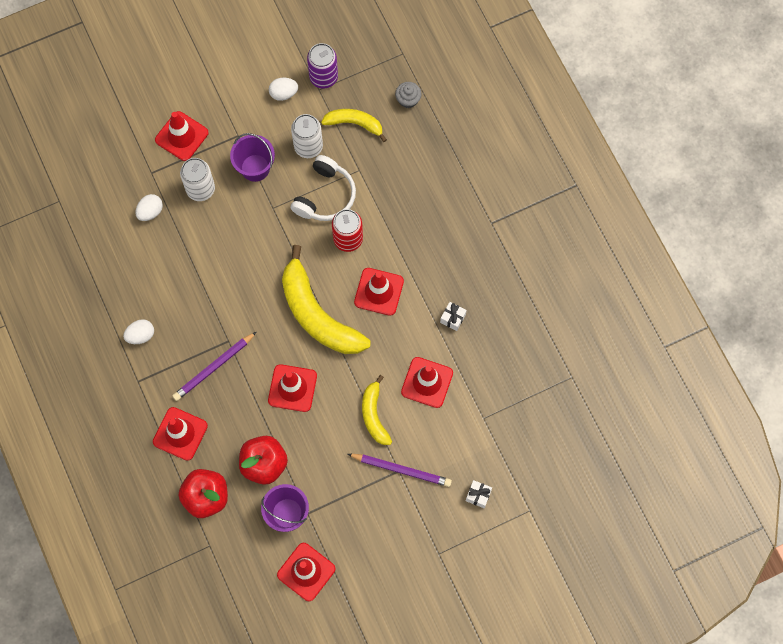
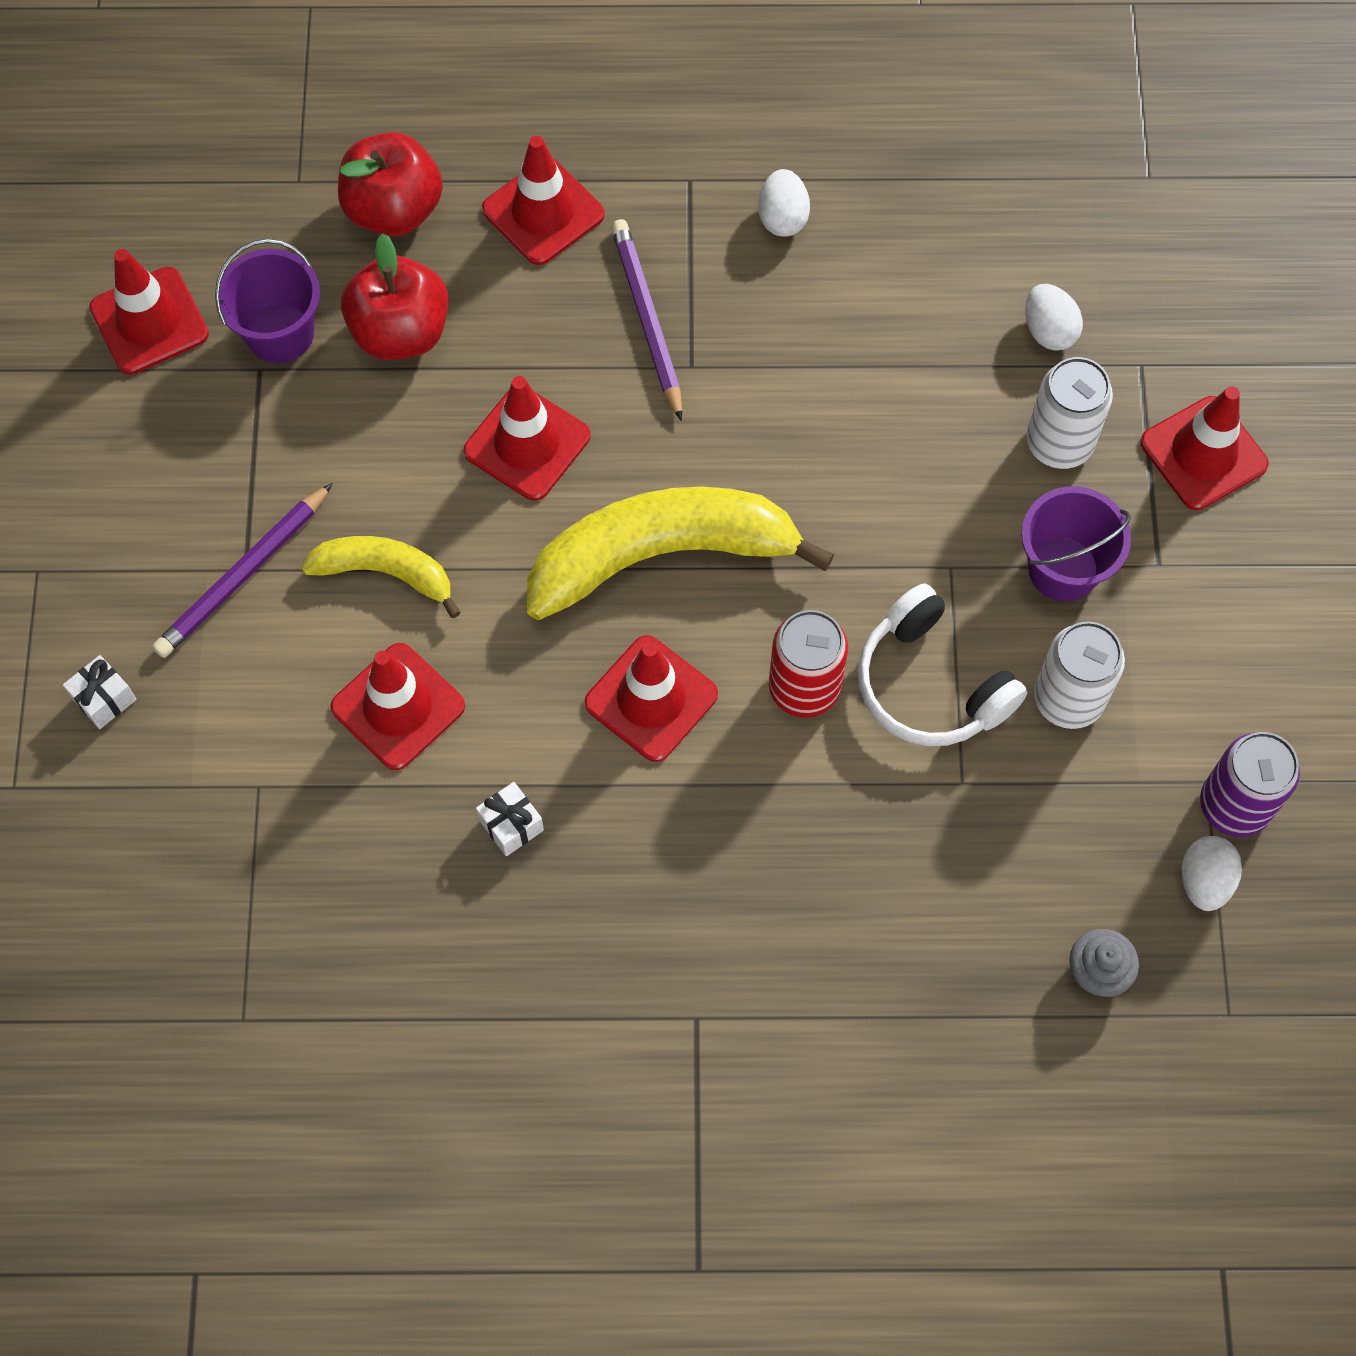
camera: 115 degrees right, 5 degrees down
(283, 93) = (1226, 701): white egg -> white egg (1204, 881)
(355, 124) = (1083, 823): yellow banana -> none

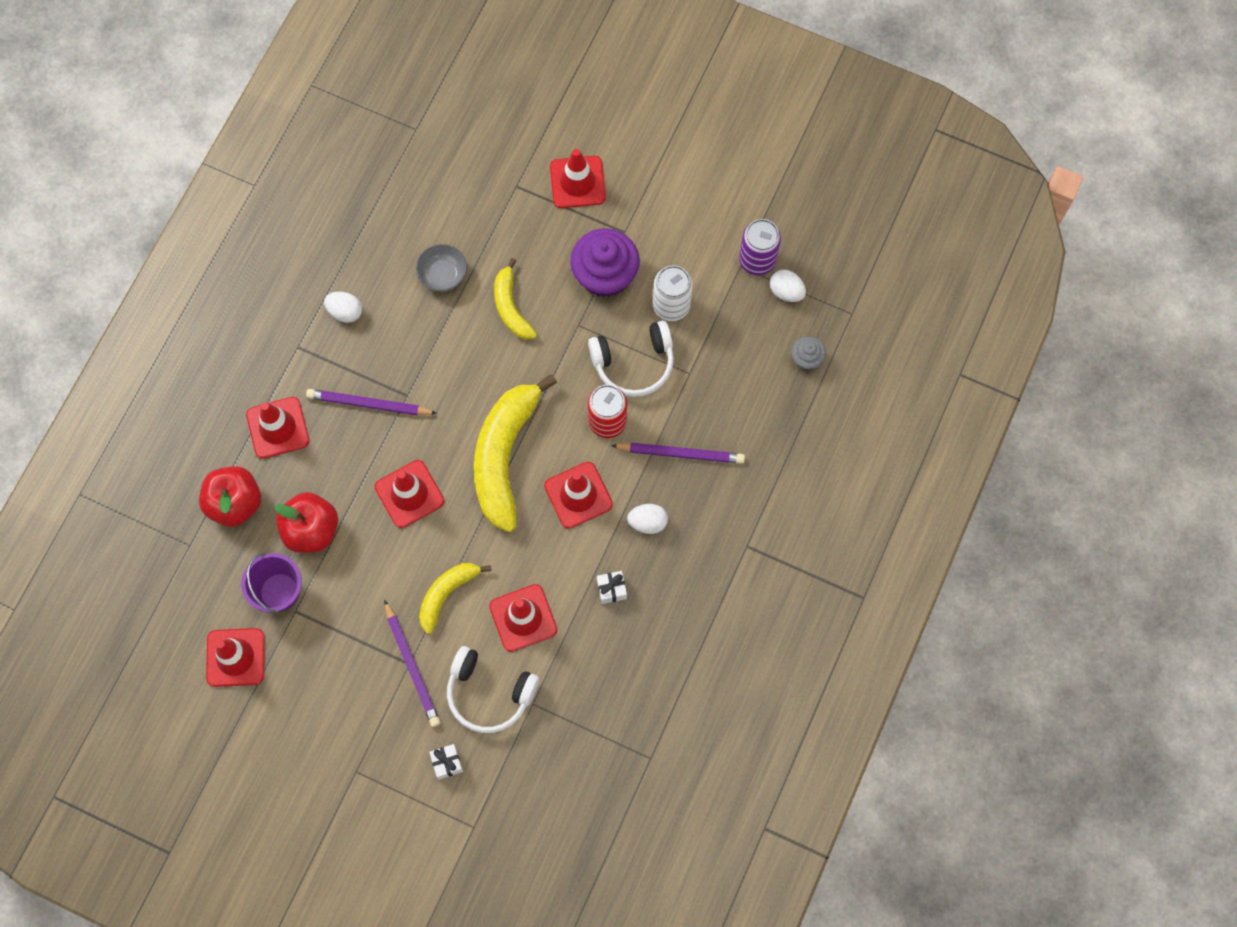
camera: 65 degrees left, 5 degrees up
(247, 711) = (489, 693): none -> white headphones
(808, 832) = (681, 453): none -> purple pencil
(922, 326) = (443, 275): none -> grey bowl
(925, 451) = (511, 307): none -> yellow banana
(1048, 330) = (476, 218): white egg -> white egg (647, 522)
(1059, 443) = (539, 244): white can -> none
(1063, 569) = (605, 275): purple bucket -> purple cupcake

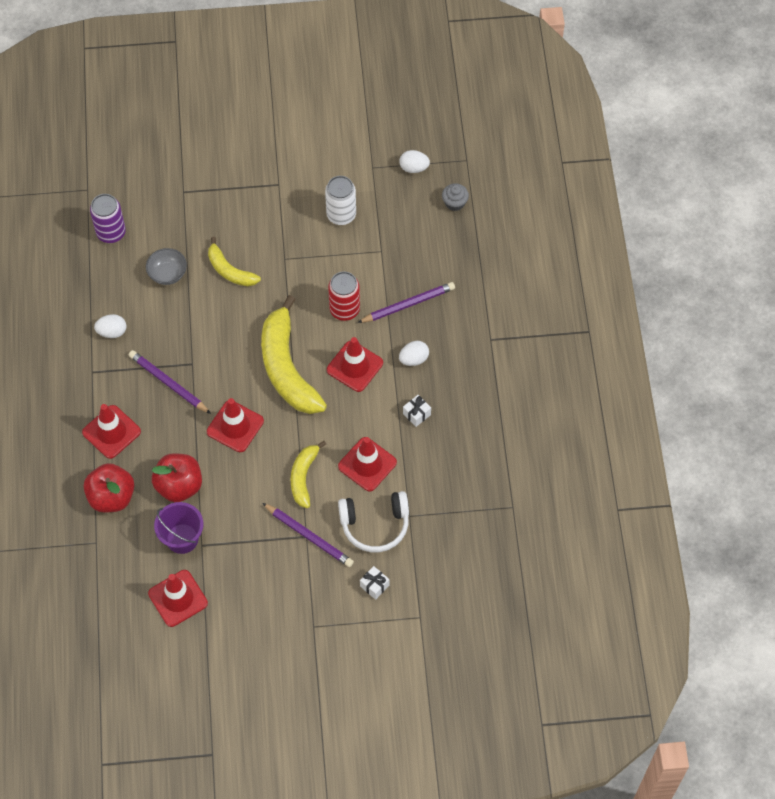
camera: 30 degrees left, 10 degrees down
(369, 404) = (168, 383): purple pencil -> purple pencil turned 60 degrees clockwise
(577, 182) = (225, 168): red traffic cone -> none
(605, 275) = (282, 218): purple cupcake -> none
(634, 363) = (339, 264): white headphones -> none
(757, 260) = (381, 158): purple can -> purple can (111, 233)

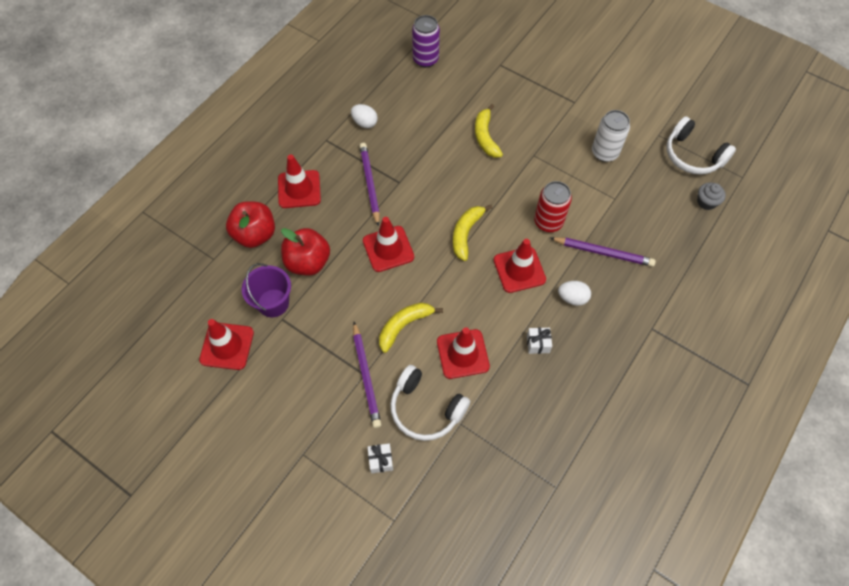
camera: 40 degrees right, 0 degrees up
(168, 274) = (439, 110): grey bowl -> none
(287, 367) = (466, 233): yellow banana -> yellow banana, size x0.54
(414, 168) = (692, 156): white egg -> white headphones

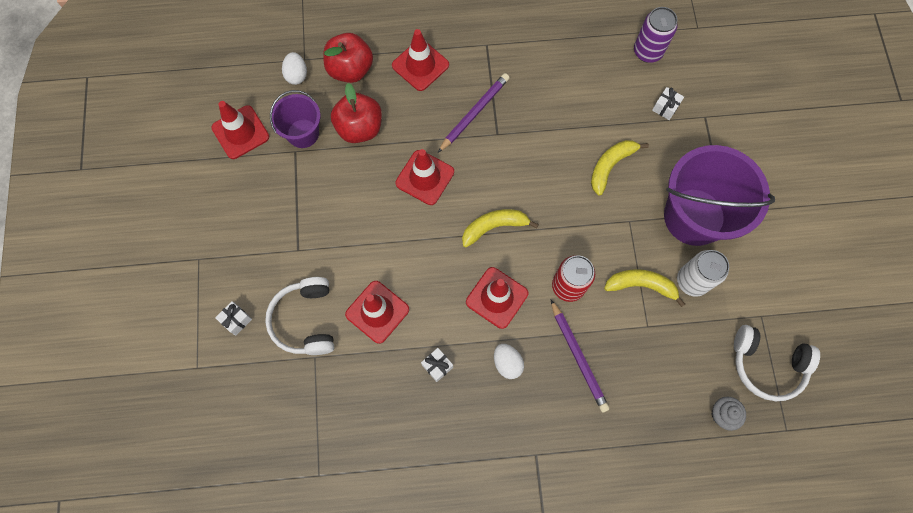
camera: 50 degrees right, 10 degrees up
(365, 123) = (532, 59): white egg -> white egg (297, 75)
(366, 376) = (297, 253): purple pencil -> none
(404, 326) = (365, 246): yellow banana -> yellow banana (641, 285)
(473, 79) = (665, 107): none -> white gift
(562, 119) = (694, 216): none -> purple bucket
(692, 156) = (767, 365): white headphones -> white headphones turned 75 degrees counterclockwise

